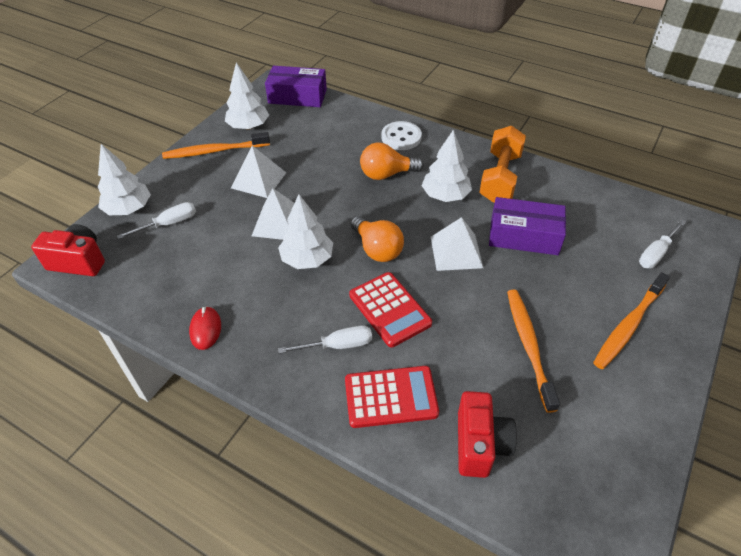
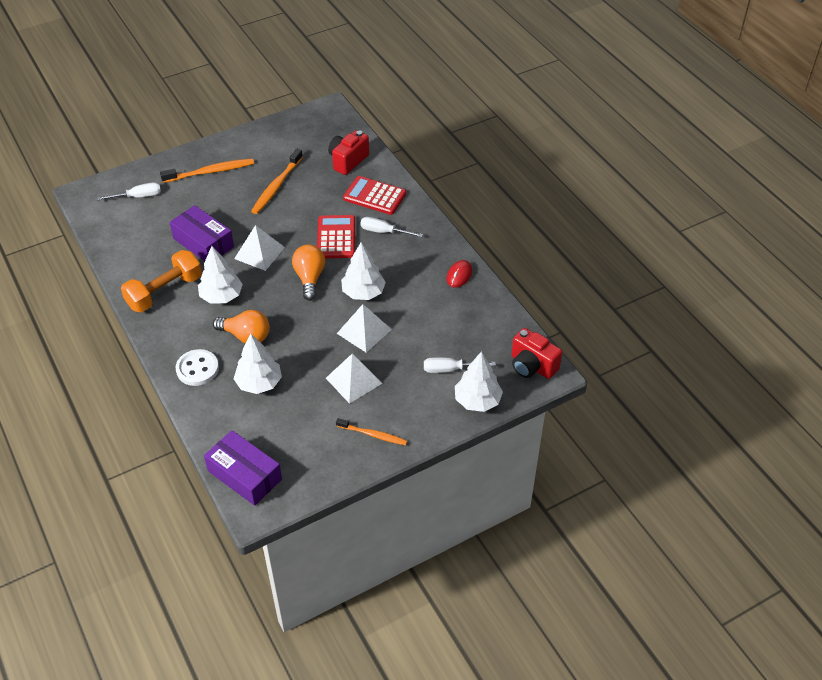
camera: 150 degrees left, 0 degrees up
(214, 151) = (373, 435): orange toothbrush -> orange toothbrush, size x0.65
(248, 126) = (322, 453): white tree -> white tree (259, 383)

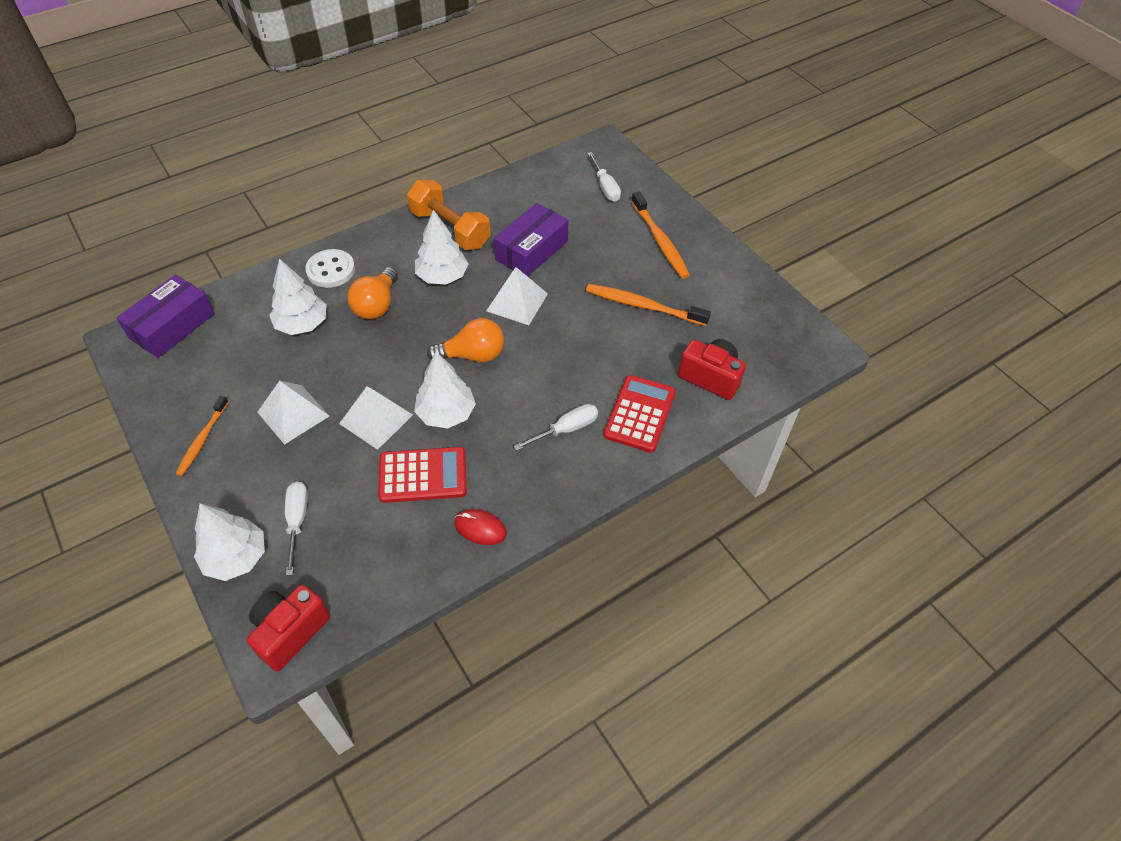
camera: 85 degrees right, 5 degrees up
(336, 237) = (550, 376): red calculator -> red calculator (423, 475)
(384, 232) = (566, 429): white screwdriver -> white screwdriver turned 45 degrees clockwise

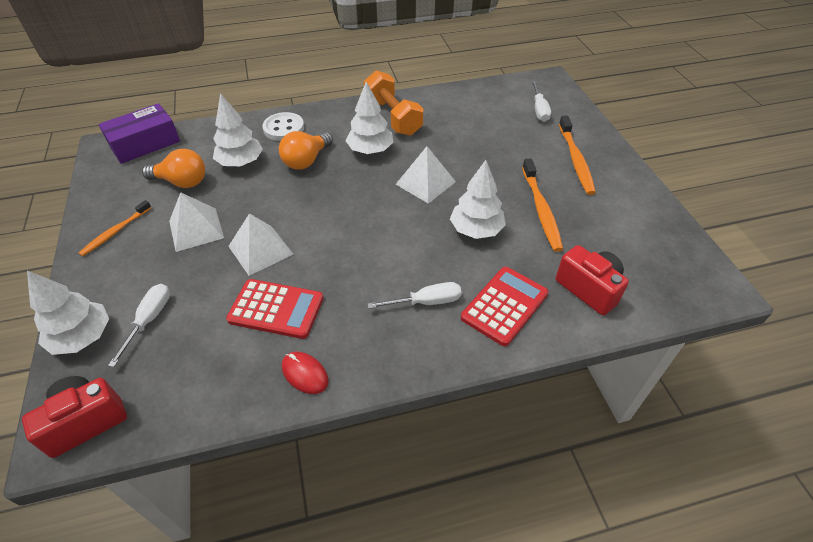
camera: 20 degrees right, 5 degrees down
(446, 413) = (322, 260): white tree -> white tree (476, 230)
(473, 355) = (368, 217): orange light bulb -> orange light bulb (182, 182)
(531, 250) = (455, 145): purple box -> none
(643, 306) = (541, 210): orange toothbrush -> orange toothbrush turned 135 degrees counterclockwise

